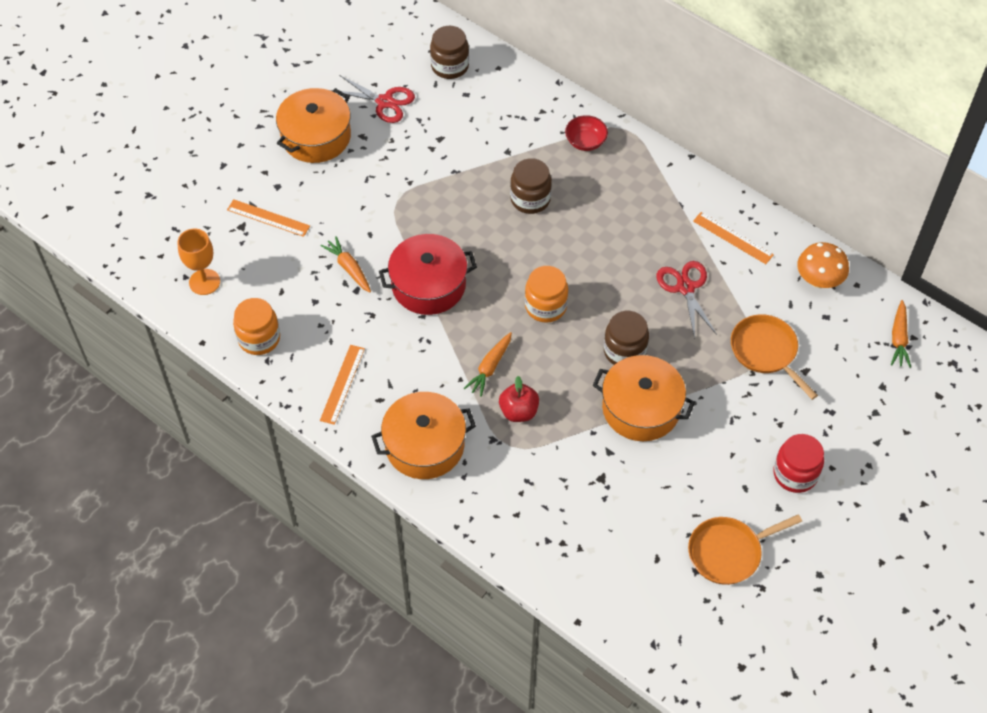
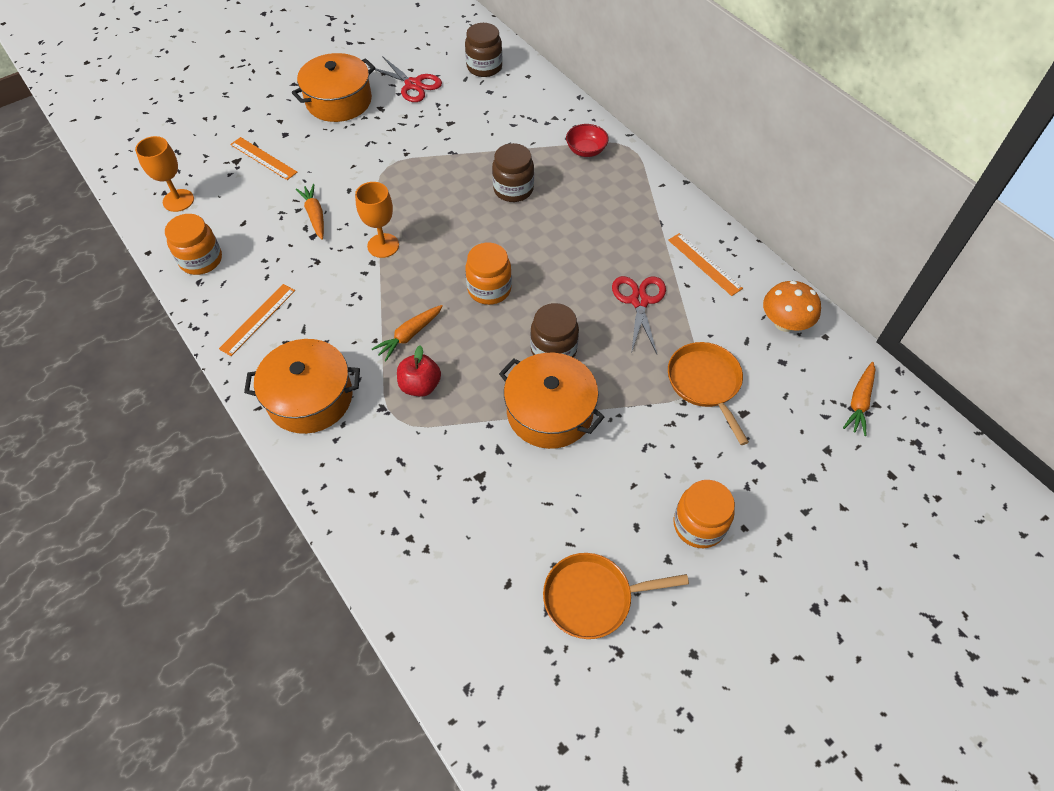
camera: 15 degrees right, 0 degrees up
(428, 285) = (383, 245): red pot -> orange goblet
(795, 474) = (699, 525): red jar -> orange jar

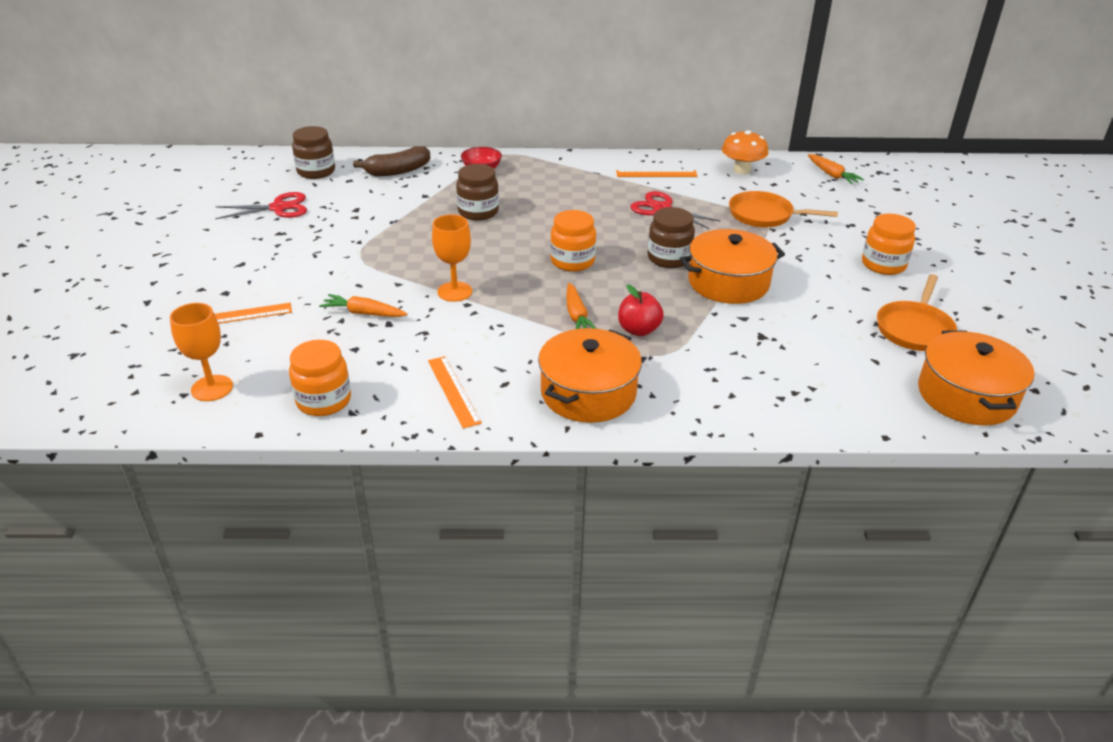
camera: 55 degrees left, 20 degrees down
(339, 101) = (232, 249): orange pot -> orange pot (966, 395)
(531, 107) = (398, 171): none -> brown banana

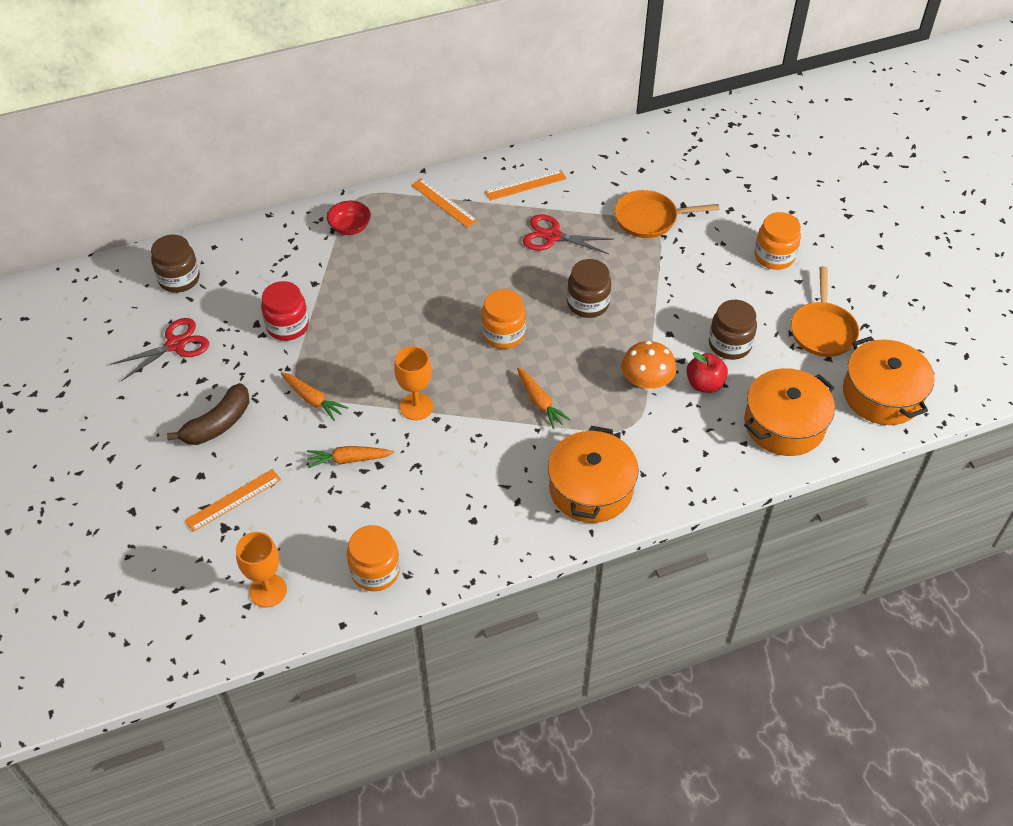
camera: 20 degrees left, 15 degrees up
(381, 216) = (287, 326): none -> red jar
(398, 171) = (265, 254): brown banana -> brown banana (218, 424)
(453, 391) = (479, 524): orange ruler -> orange ruler (444, 202)
(478, 212) = (380, 292): brown jar -> brown jar (729, 344)
(638, 330) = (600, 403): red apple -> red apple (704, 384)
(728, 282) = (652, 320): orange pot -> orange pot (784, 424)
(742, 170) = (604, 157): orange mushroom -> orange mushroom (646, 382)
(832, 175) = (689, 141): orange carrot -> orange carrot (312, 400)

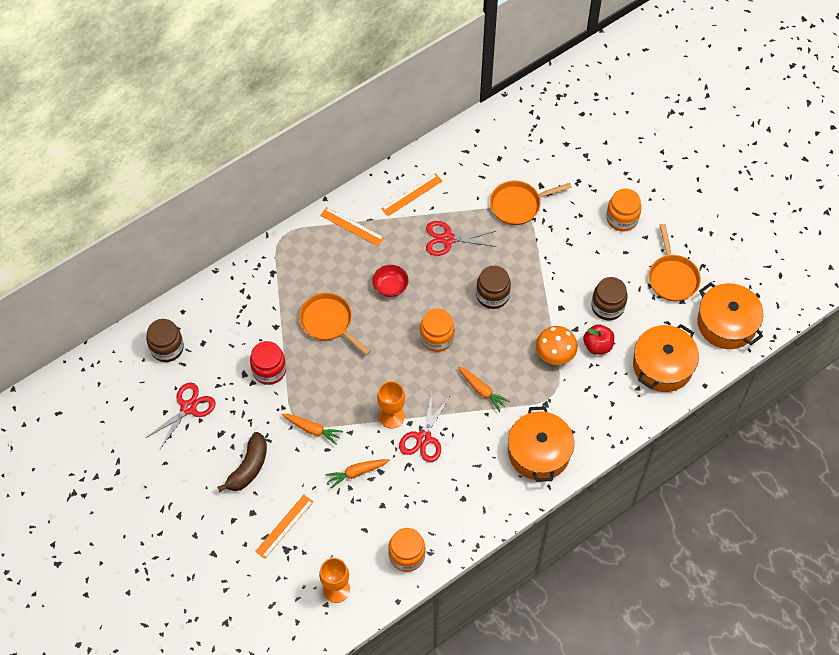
camera: 15 degrees left, 10 degrees up
(350, 227) = (285, 268): red bowl -> red bowl (390, 286)
(379, 291) = (329, 322): none -> orange pan
(447, 439) = (423, 438): none -> red scissors

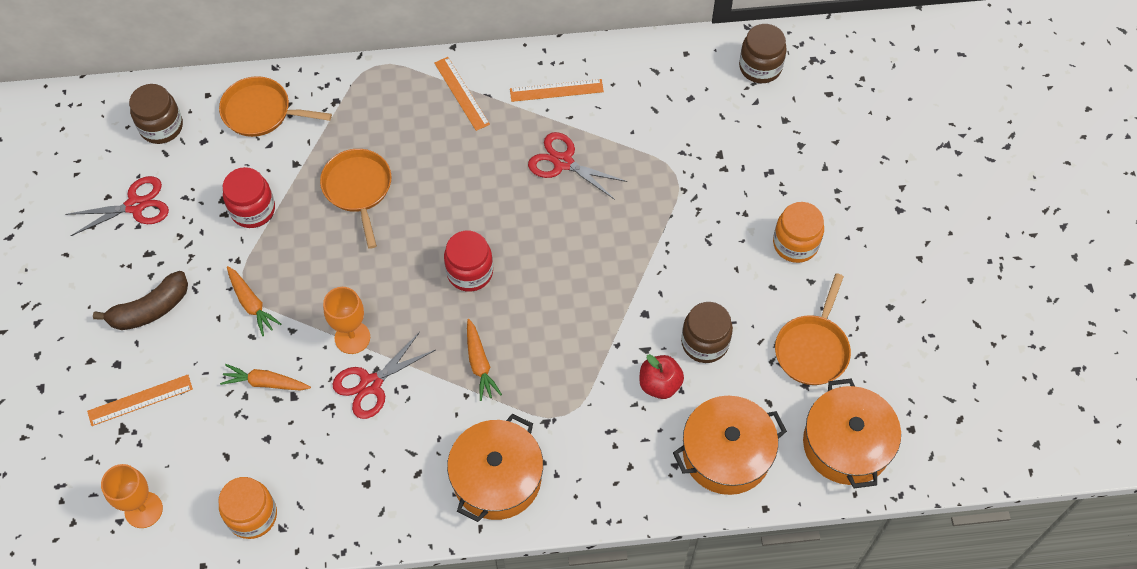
camera: 30 degrees right, 0 degrees up
(390, 286) = (457, 184): red bowl -> none
(437, 338) = (470, 272): orange jar -> red jar
(492, 295) = (571, 256): brown jar -> brown jar (760, 67)
(518, 205) = (676, 164): orange pan -> orange pan (261, 112)
(555, 354) = (599, 367): orange mushroom -> none

